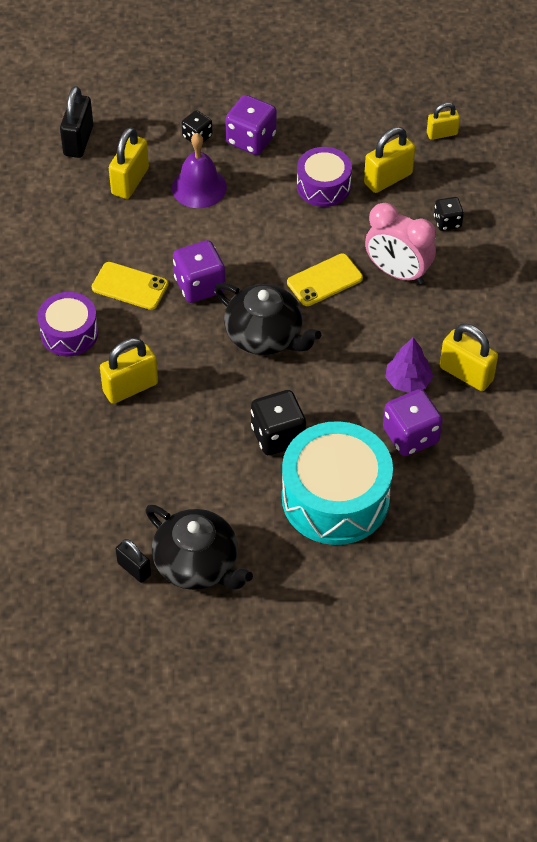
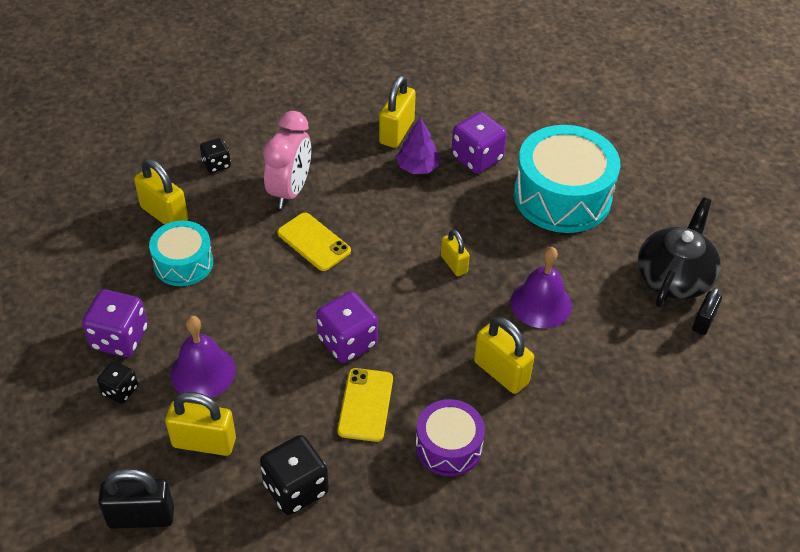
camera: 105 degrees left, 5 degrees down
(198, 439) = (541, 303): none -> purple bell
(265, 335) = (397, 275): black teapot -> none
(278, 436) = (513, 245): black dice -> black dice (295, 488)
(323, 186) = (183, 263): purple drum -> turquoise drum
(442, 134) = (94, 182): yellow padlock -> yellow padlock (454, 264)

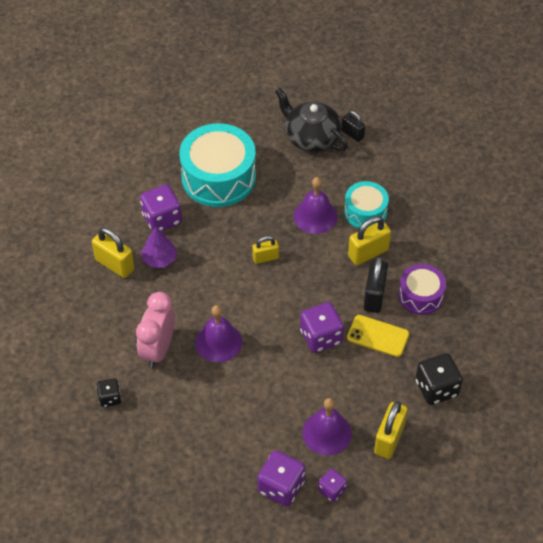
camera: 75 degrees left, 5 degrees up
(120, 390) = (332, 490): black dice -> purple dice
(141, 517) = (442, 484): black padlock -> black padlock (374, 296)
(164, 214) = (157, 443): yellow padlock -> none
(183, 263) = (215, 434): turquoise drum -> turquoise drum (365, 212)
(290, 191) = (158, 349): pink clock -> pink clock turned 105 degrees counterclockwise
(313, 242) = (218, 342): yellow phone -> purple bell

